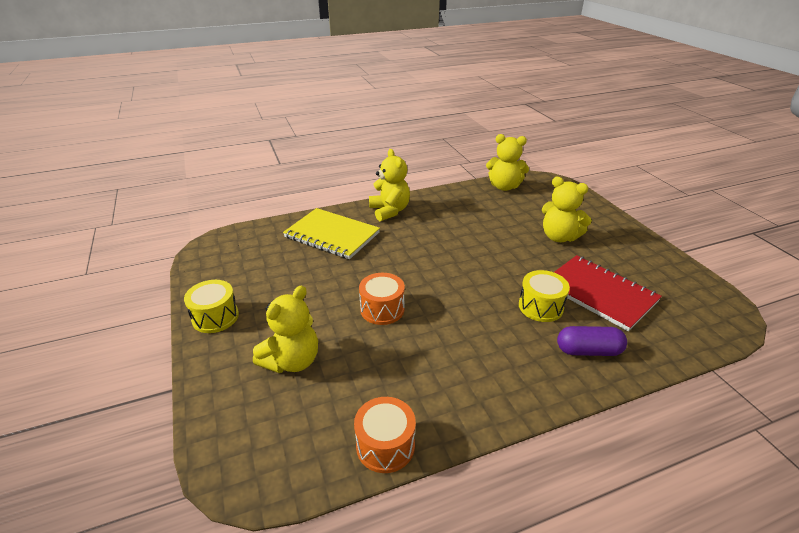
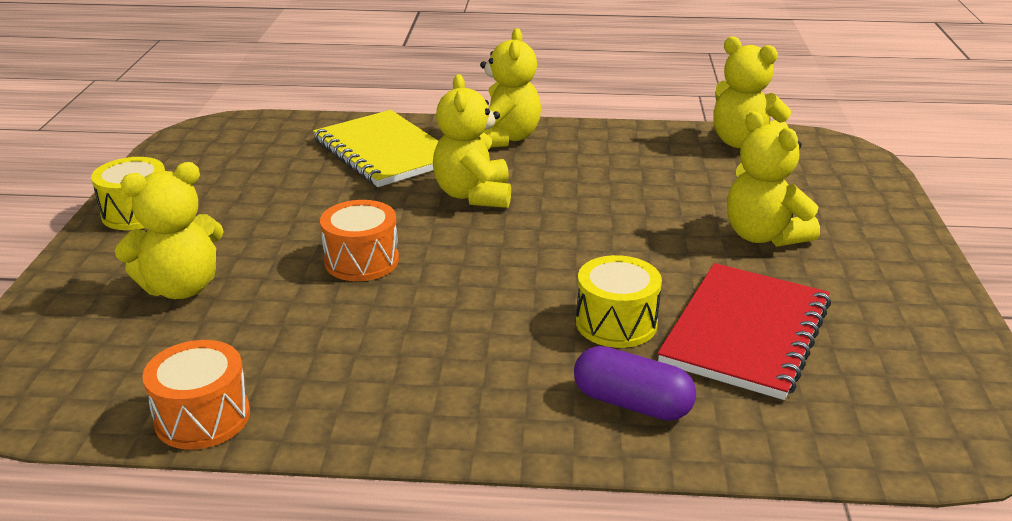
camera: 25 degrees right, 5 degrees down
(404, 250) = (473, 195): none -> yellow teddy bear
(599, 293) = (745, 333): red notebook -> red notebook turned 45 degrees clockwise

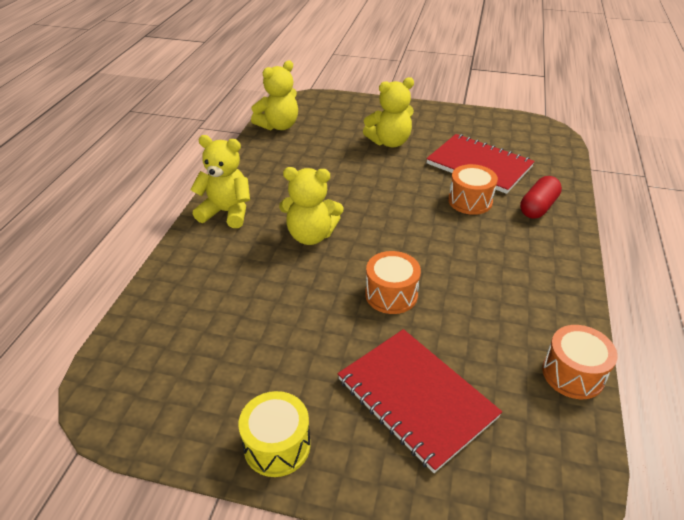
camera: 80 degrees left, 10 degrees up
(181, 288) = (416, 398): yellow teddy bear -> red notebook
(384, 152) = (220, 275): yellow notebook -> none
(616, 323) = (470, 201): yellow drum -> orange drum
(632, 403) = (538, 207): purple capsule -> red capsule

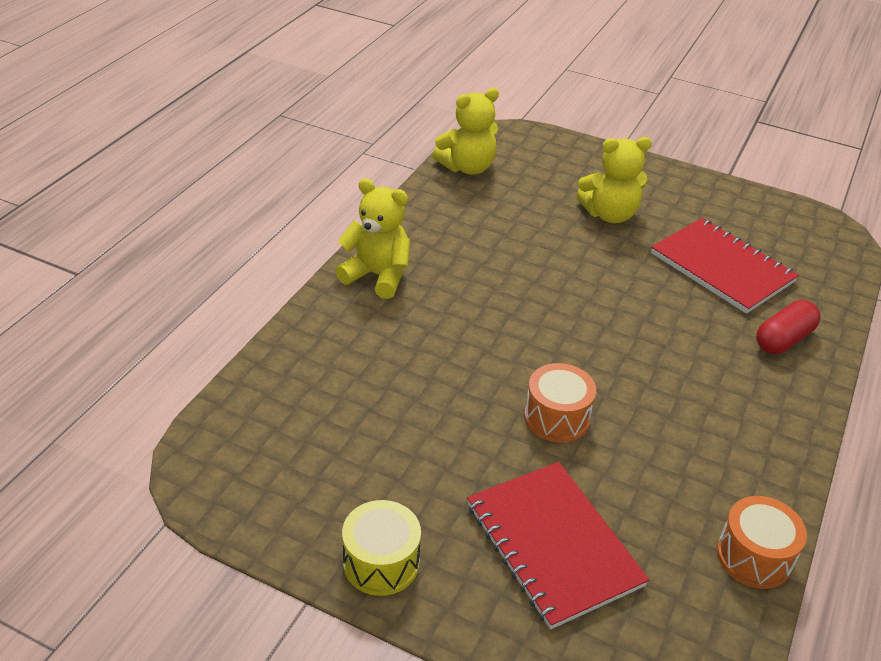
camera: 10 degrees right, 0 degrees up
(311, 235) = (475, 324): yellow teddy bear -> none
(470, 201) = (694, 315): orange drum -> none

